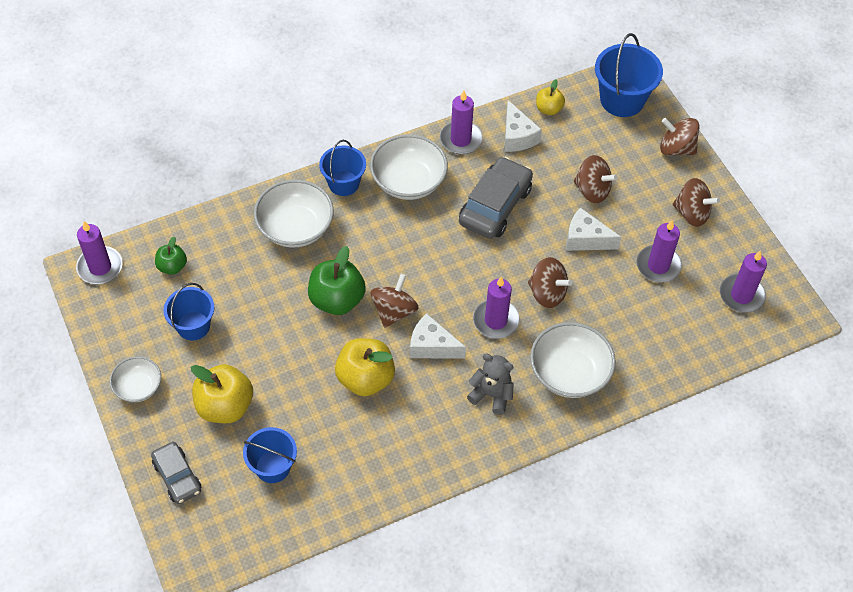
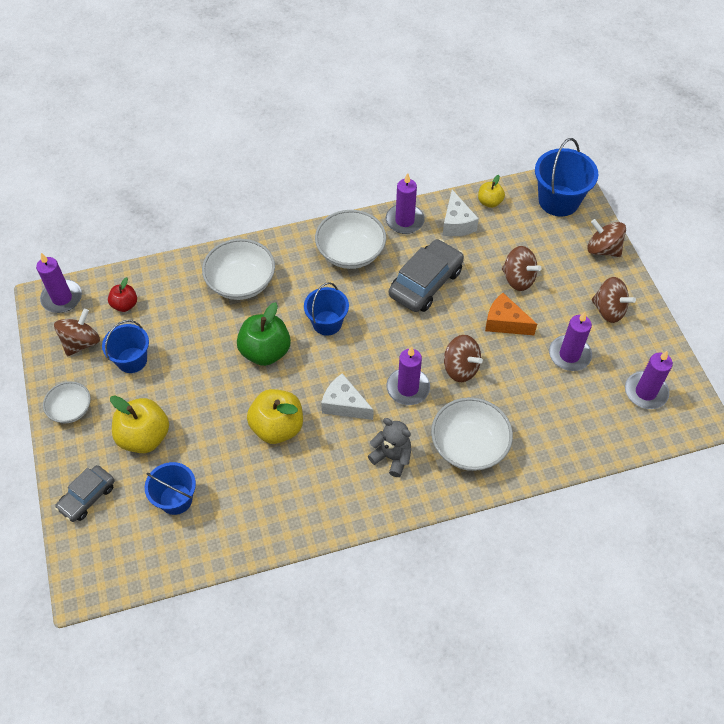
camera: 10 degrees right, 0 degrees up
(172, 266) = (125, 305): green apple -> red apple
(177, 477) = (87, 497): grey car -> grey car turned 60 degrees clockwise
(343, 183) = (292, 248): blue bucket -> blue bucket (327, 323)
(394, 311) = (315, 368): brown spinning top -> brown spinning top (81, 343)
(586, 239) = (505, 322): white cheese -> orange cheese

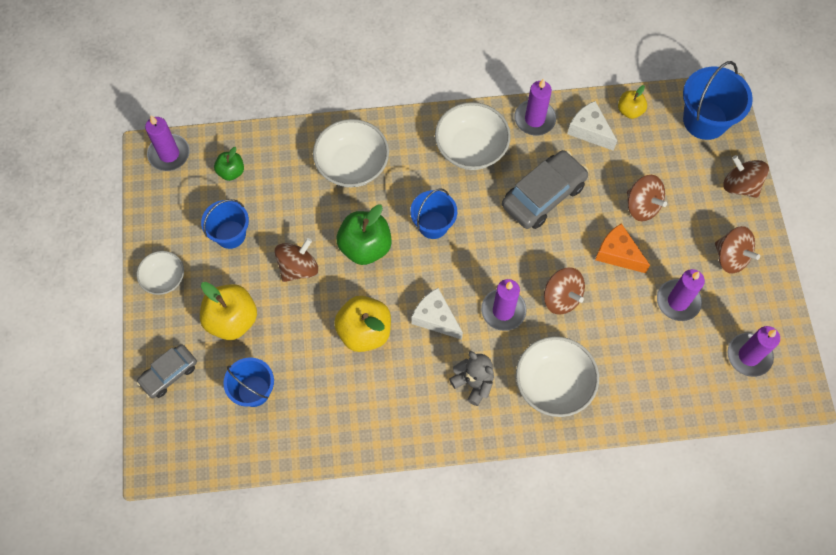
camera: 10 degrees right, 10 degrees up
(81, 343) = (182, 207): brown spinning top -> brown spinning top (298, 268)
(125, 305) = (231, 171): red apple -> green apple
(456, 223) = (589, 131): white cheese -> white cheese turned 135 degrees clockwise

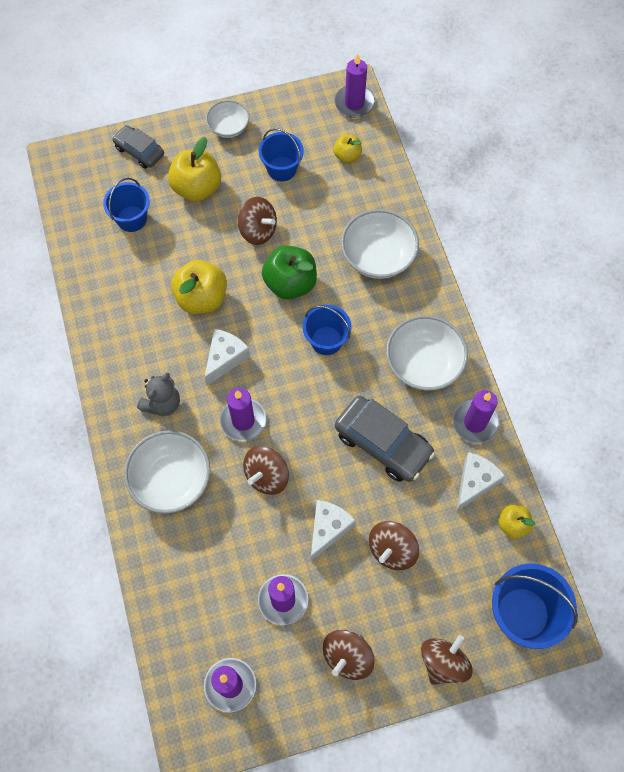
camera: 80 degrees right, 0 degrees up
(231, 171) = (347, 156): green apple -> yellow apple
(617, 254) = (328, 529): orange cheese -> white cheese

